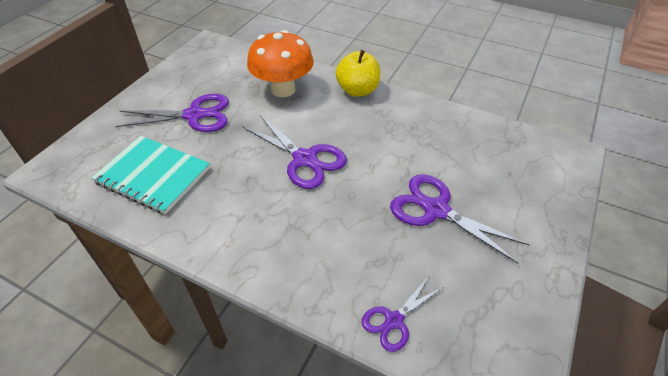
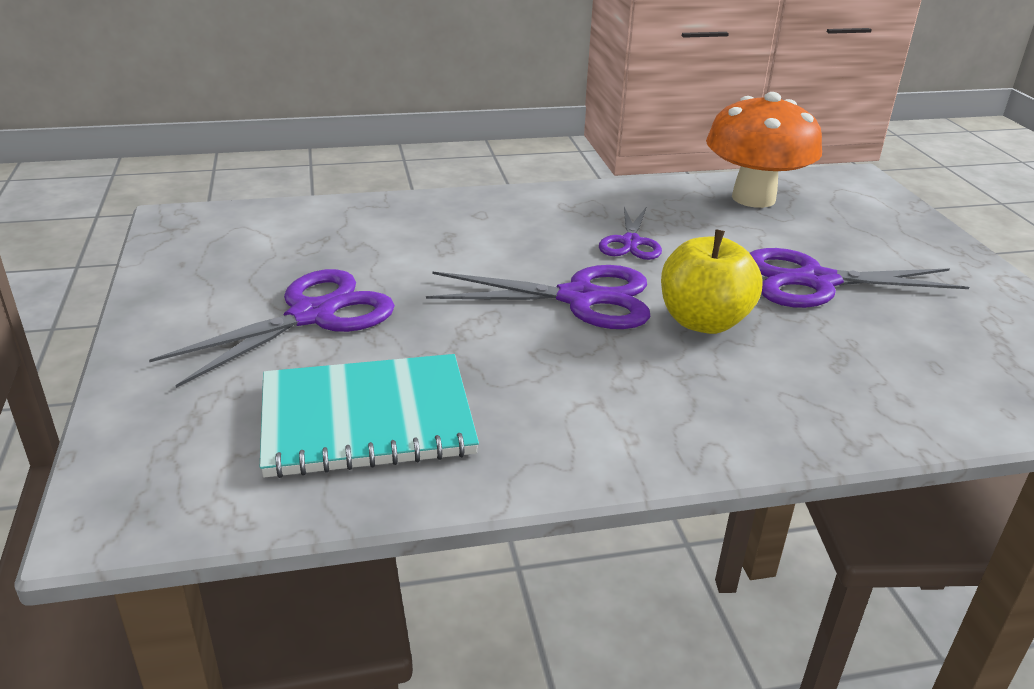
camera: 40 degrees left, 15 degrees down
(283, 89) = (414, 234): orange mushroom -> orange mushroom (753, 198)
(357, 90) = (527, 201): yellow apple -> yellow apple (703, 322)
(394, 320) = (948, 403): purple scissors -> purple scissors (631, 242)

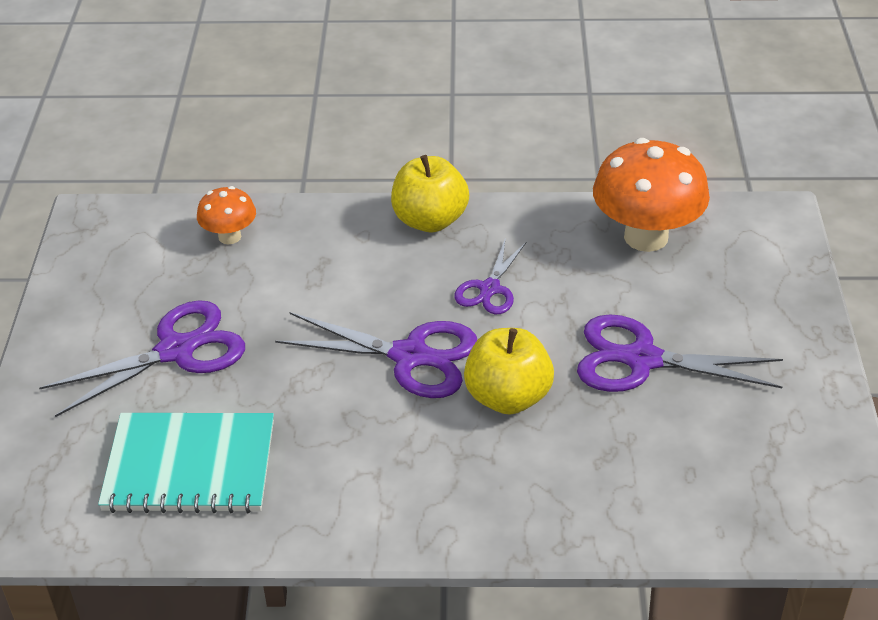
camera: 15 degrees right, 10 degrees up
(340, 223) = (229, 236): none -> orange mushroom
(542, 200) = (430, 220): none -> yellow apple

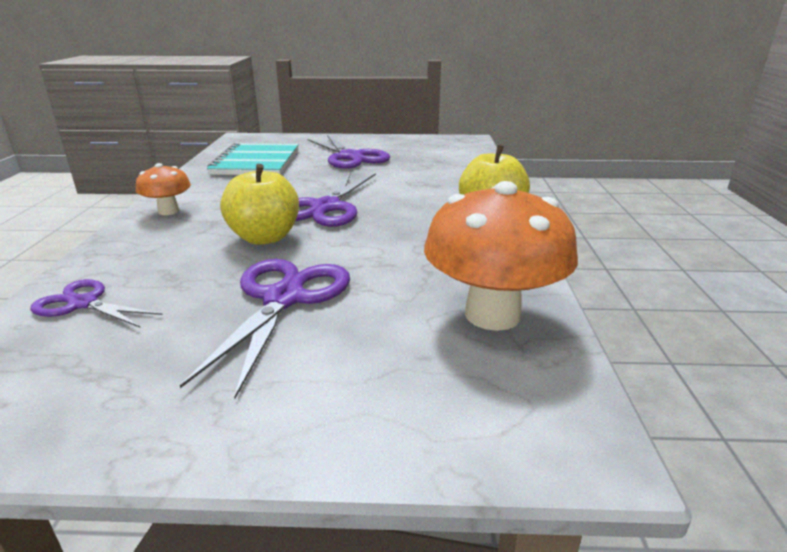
camera: 90 degrees right, 15 degrees down
(229, 236) = (457, 163): orange mushroom -> orange mushroom (168, 211)
(490, 289) = (401, 234): purple scissors -> purple scissors (83, 304)

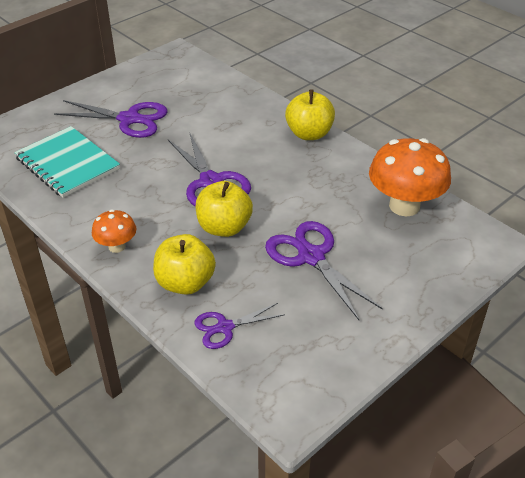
camera: 45 degrees left, 15 degrees up
(146, 255) = (185, 283): none -> yellow apple

